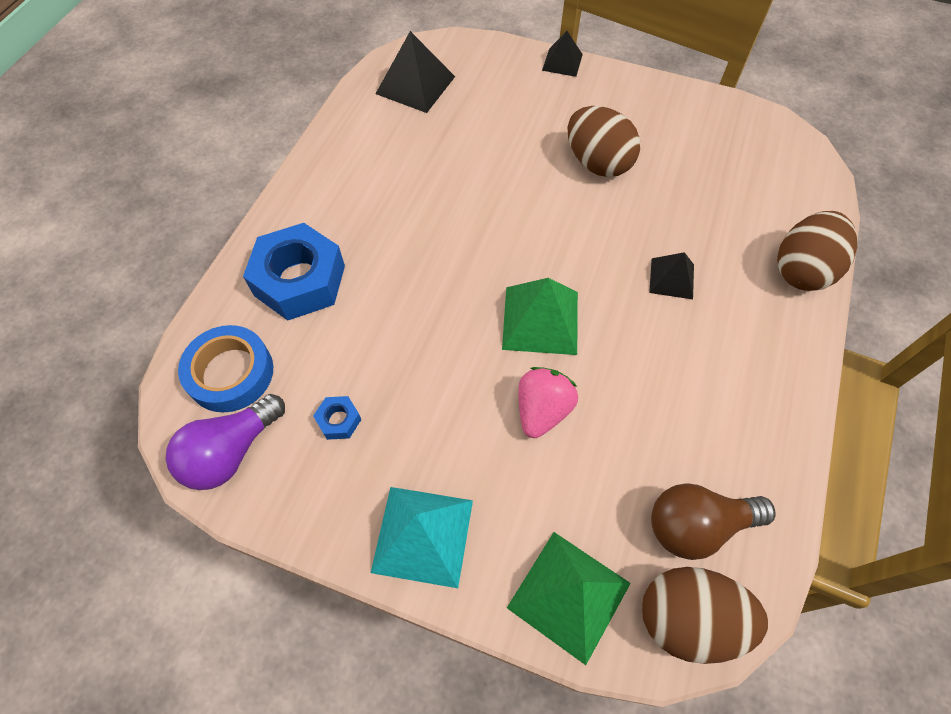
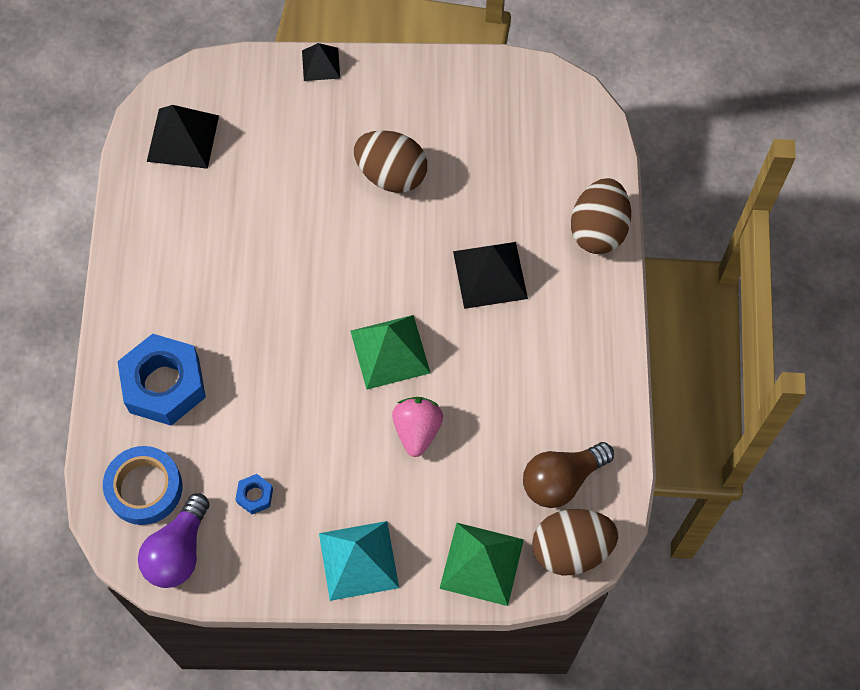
camera: 20 degrees left, 5 degrees up
(672, 278) = (490, 275): black pyramid -> black pyramid, size x1.66

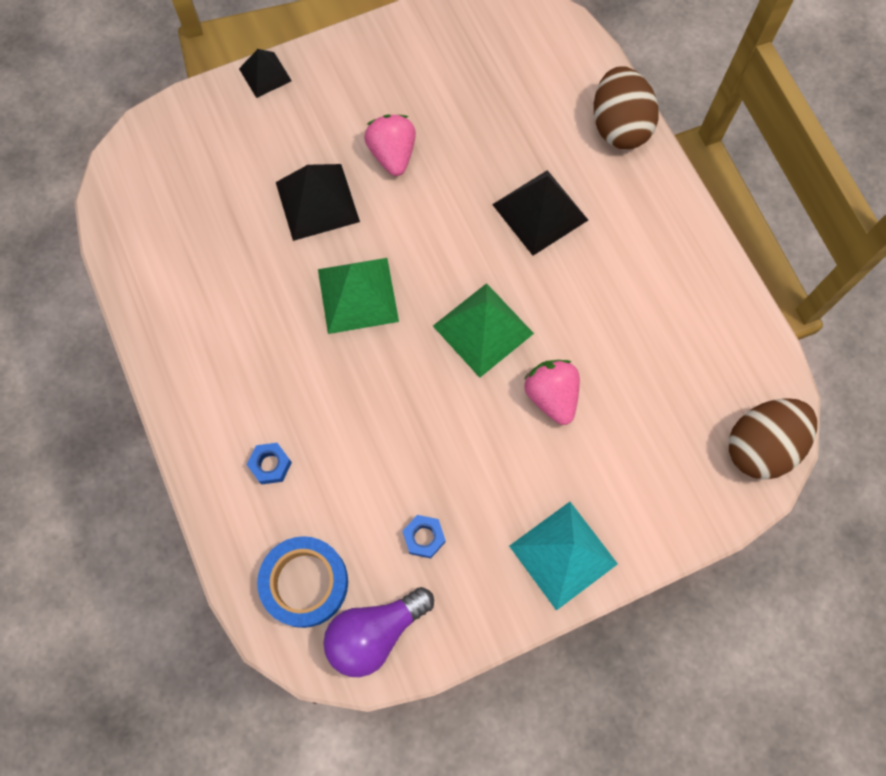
camera: 25 degrees left, 5 degrees up
(164, 385) = (270, 465): blue nut -> blue nut, size x0.42
(178, 551) = (375, 633): purple light bulb -> purple light bulb turned 60 degrees clockwise
(183, 138) = (161, 204): black pyramid -> black pyramid (317, 201)
(391, 175) = (392, 155): brown egg -> pink strawberry
(481, 564) = (684, 501): green pyramid -> green pyramid (358, 295)
(561, 480) = (715, 382): brown light bulb -> none

